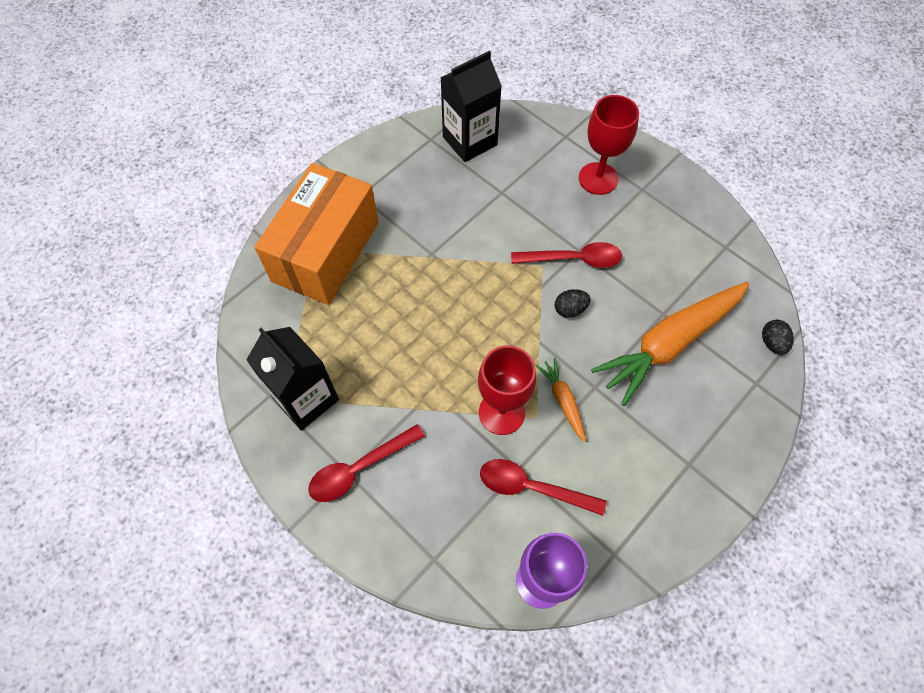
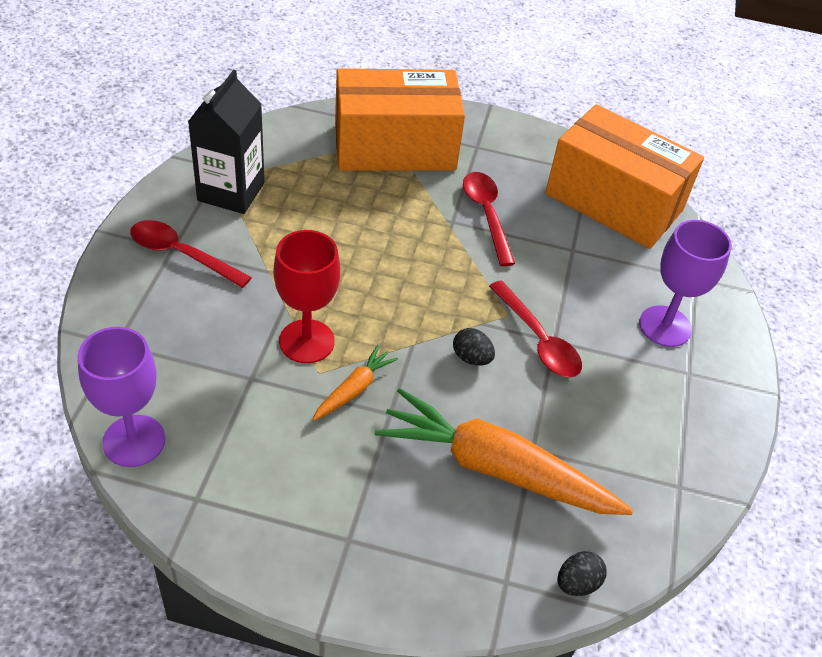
camera: 55 degrees right, 15 degrees down
(470, 141) = (614, 202): black carton -> orange box
(532, 487) = (235, 396): red spoon -> red spoon (486, 215)
(598, 178) = (665, 326): red goblet -> purple goblet

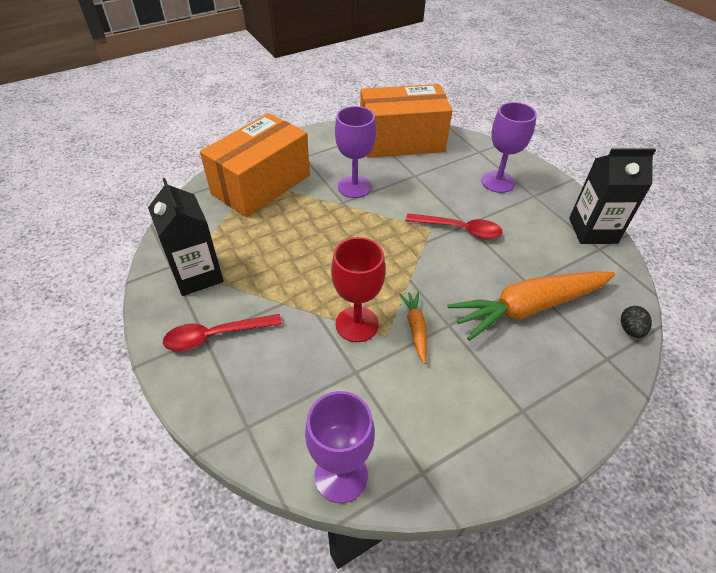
camera: 40 degrees left, 0 degrees up
(471, 358) = (445, 263): black egg -> none
(486, 215) = (354, 187): red spoon -> purple goblet
(703, 463) = (592, 230): none -> black carton

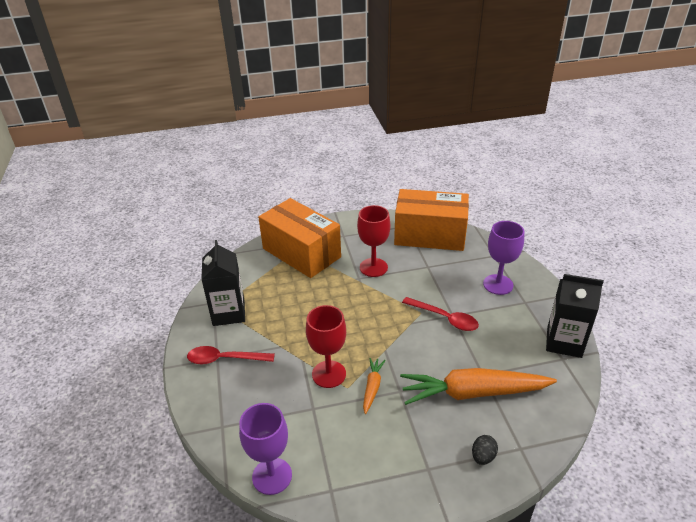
camera: 20 degrees right, 10 degrees down
(261, 184) = (301, 253): orange box -> orange box turned 75 degrees clockwise
(354, 187) = (373, 267): purple goblet -> red goblet
(630, 330) = (553, 430): black egg -> black egg (483, 456)

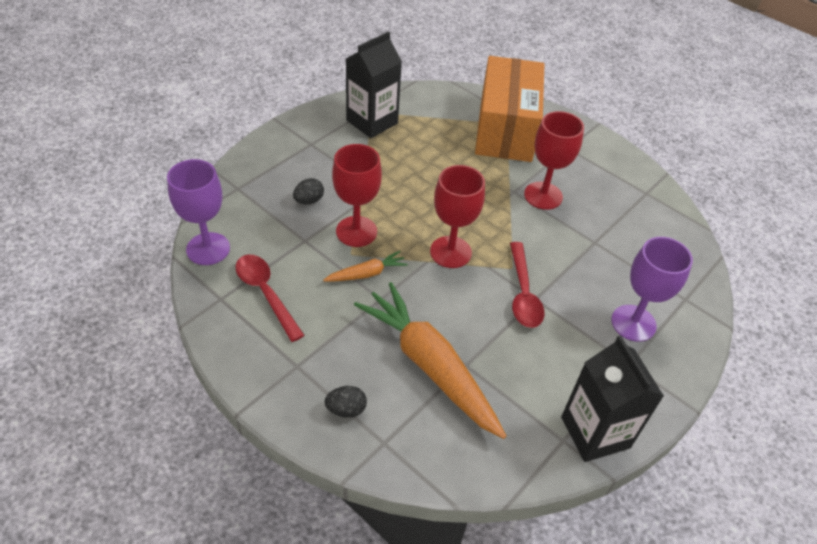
camera: 50 degrees right, 10 degrees up
(224, 359) = (313, 149): red spoon -> red spoon (266, 293)
(275, 387) = (309, 200): none -> black egg
(386, 334) = (450, 252): none -> red goblet
(430, 235) = (653, 221): orange box -> none

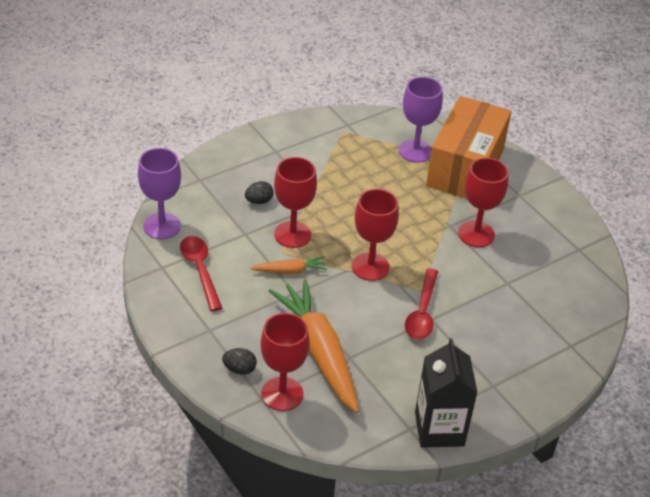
camera: 15 degrees right, 5 degrees down
(372, 122) = (339, 140): black carton -> none
(405, 430) = (282, 394): none -> red goblet
(633, 323) = (512, 355): purple goblet -> purple goblet (415, 151)

